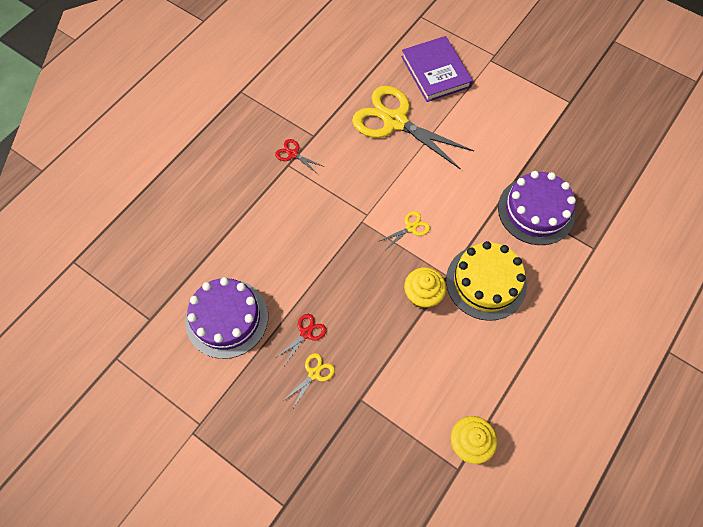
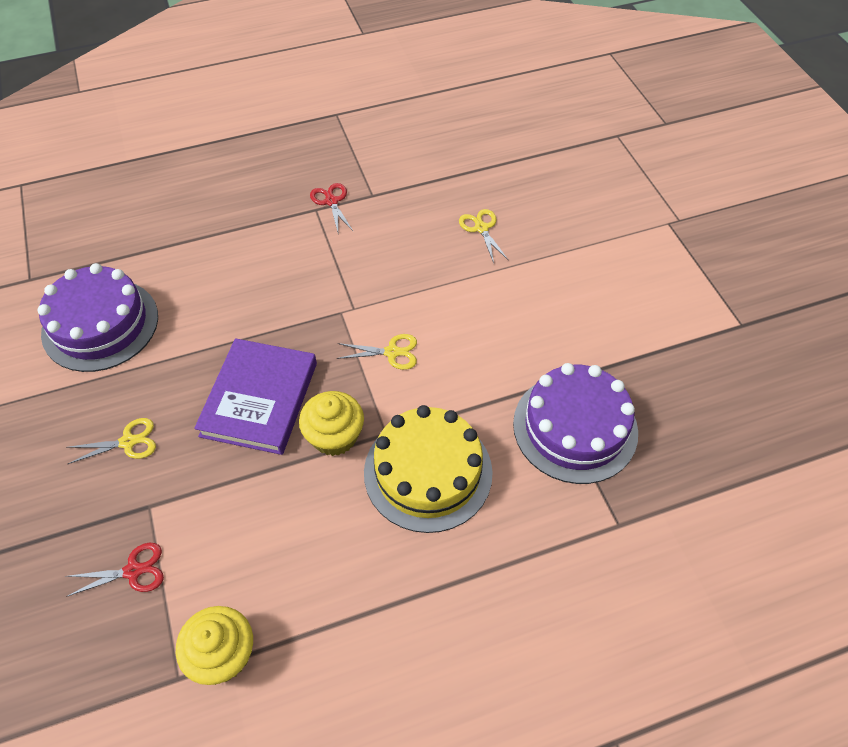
camera: 35 degrees right, 10 degrees down
(306, 333) = (163, 392): red scissors -> red scissors (133, 571)
(395, 121) = (481, 228): yellow scissors -> yellow scissors, size x0.40
(435, 71) = (582, 201): purple book -> purple book (259, 399)

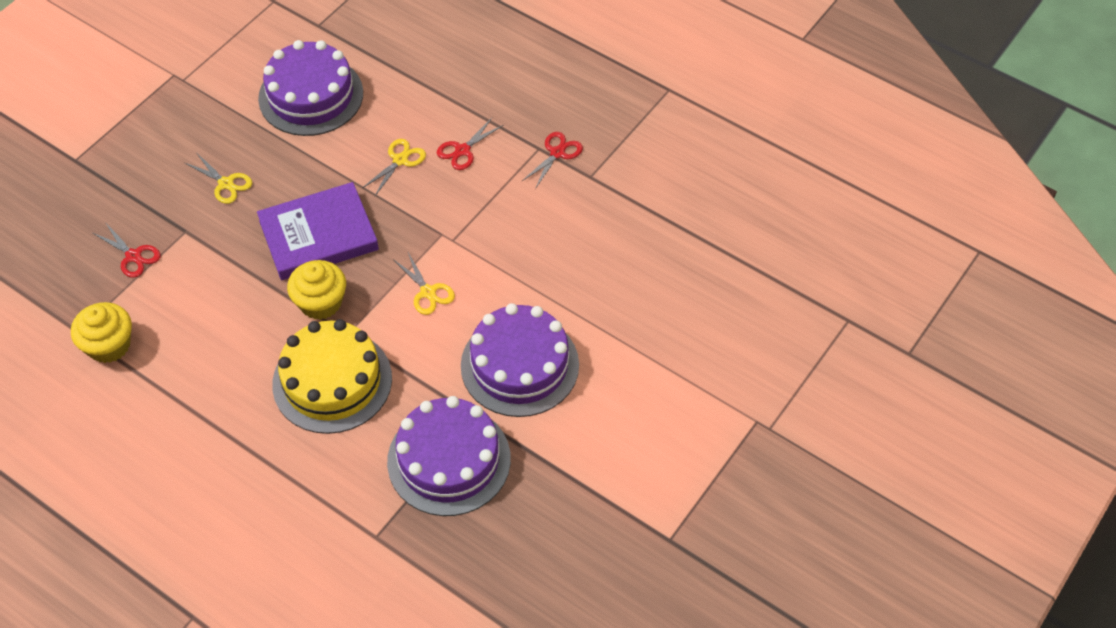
camera: 55 degrees right, 0 degrees up
(270, 255) = (462, 150): none -> red scissors
(481, 228) = (619, 277): yellow scissors -> yellow scissors (400, 160)
(515, 330) = (519, 365): none -> purple cake

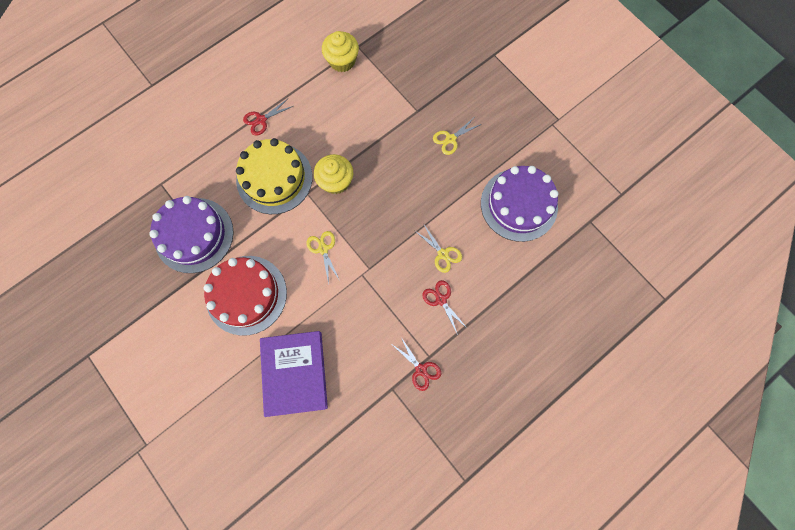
camera: 105 degrees right, 20 degrees up
(133, 256) = (405, 80): red scissors -> red scissors (261, 120)
(318, 235) = (390, 189): purple book -> purple book (294, 373)
(428, 292) = (323, 249): yellow scissors -> yellow scissors turned 90 degrees clockwise
(519, 365) = (246, 295): purple cake -> red cake

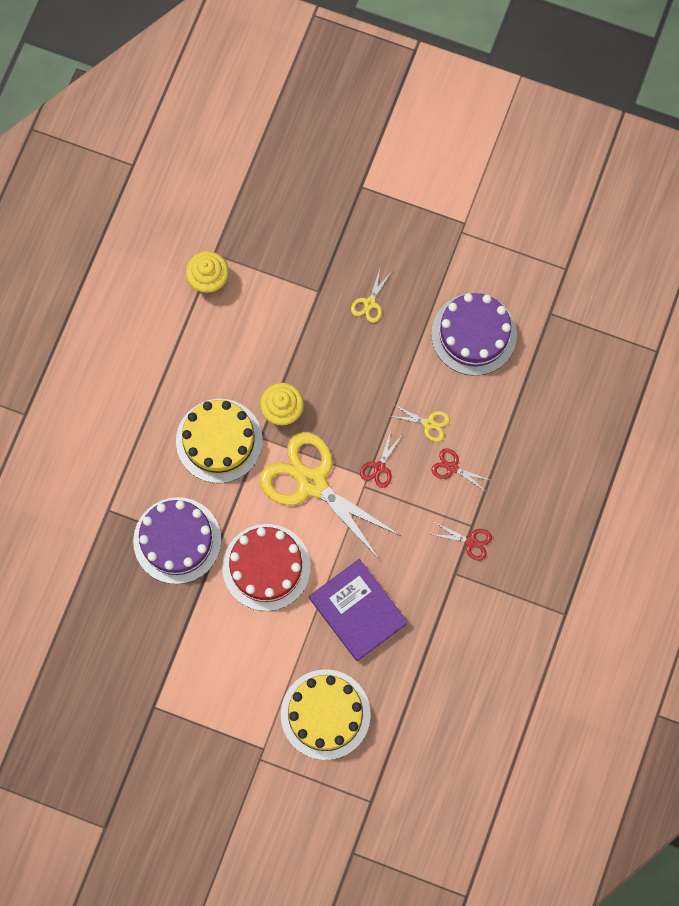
camera: 30 degrees left, 0 degrees up
(213, 446) = (325, 714): none -> yellow cake
(261, 120) = (166, 388): red scissors -> red scissors (379, 467)
(323, 249) = (312, 483): yellow scissors -> yellow scissors, size x2.47

